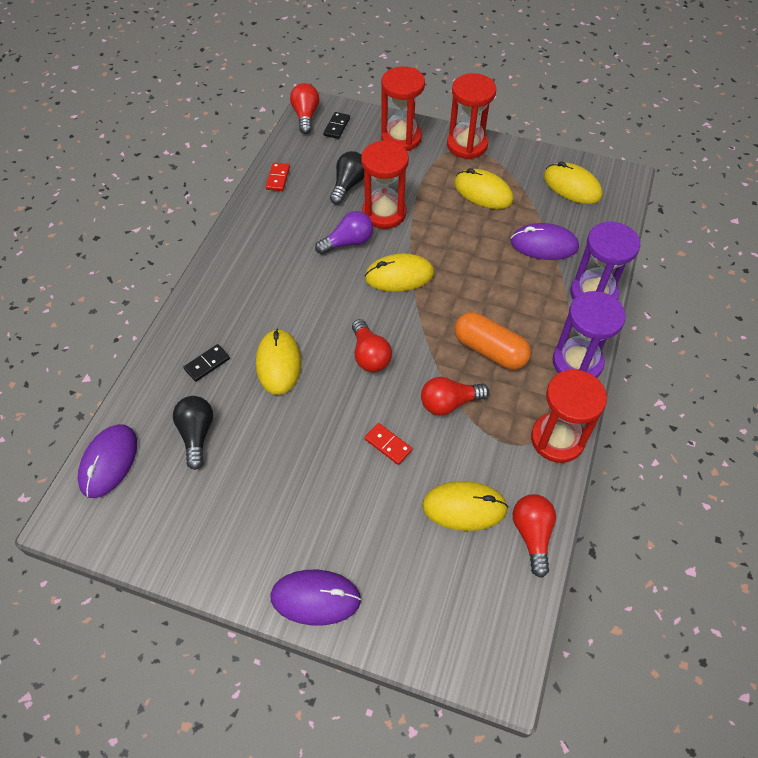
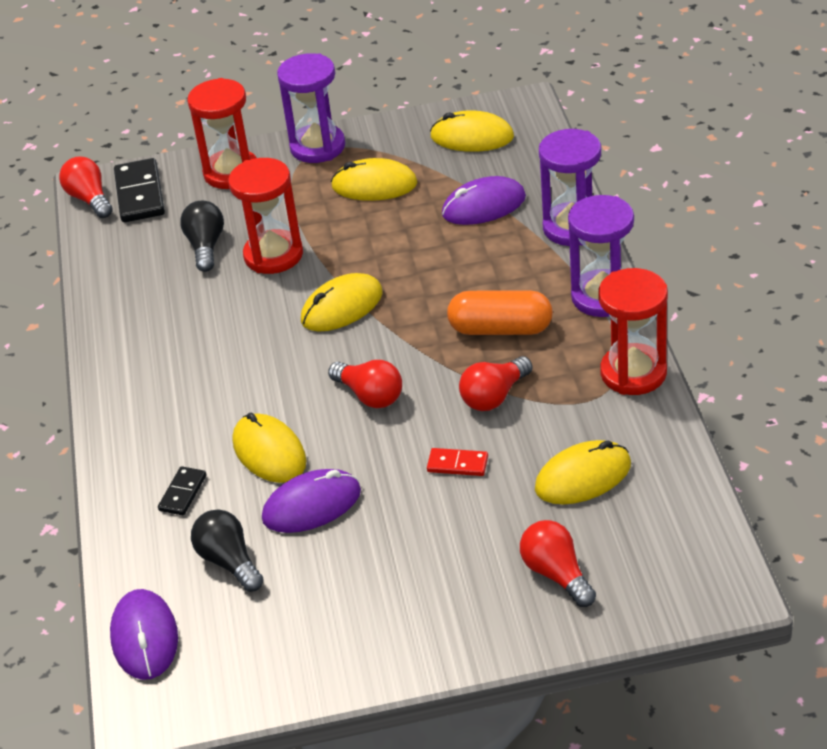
camera: 25 degrees left, 15 degrees down
(278, 178) = (110, 277): red domino -> none
(315, 598) = (489, 630): purple mouse -> purple mouse (311, 505)
(337, 127) = (140, 194): black domino -> black domino, size x1.82
(348, 242) = (254, 302): purple light bulb -> none
(467, 145) = (317, 147): red hourglass -> purple hourglass
(532, 534) = (670, 465): red light bulb -> red light bulb (556, 574)

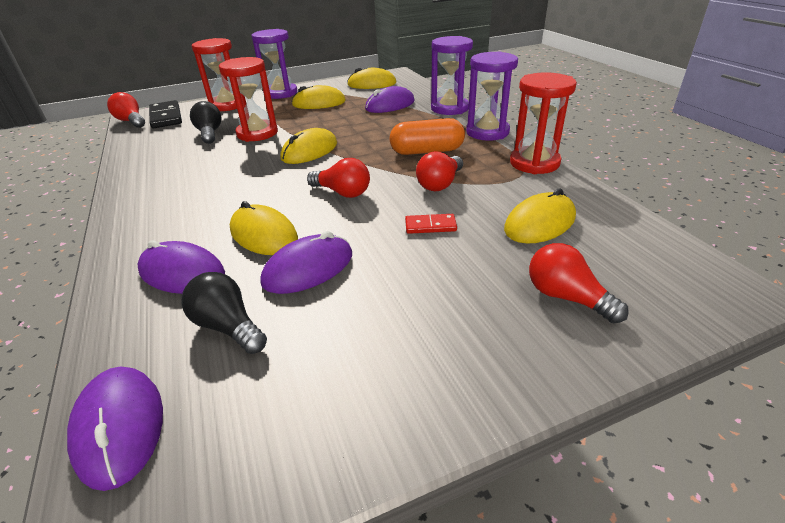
camera: 15 degrees left, 5 degrees down
(183, 493) = (182, 272): black domino -> purple mouse

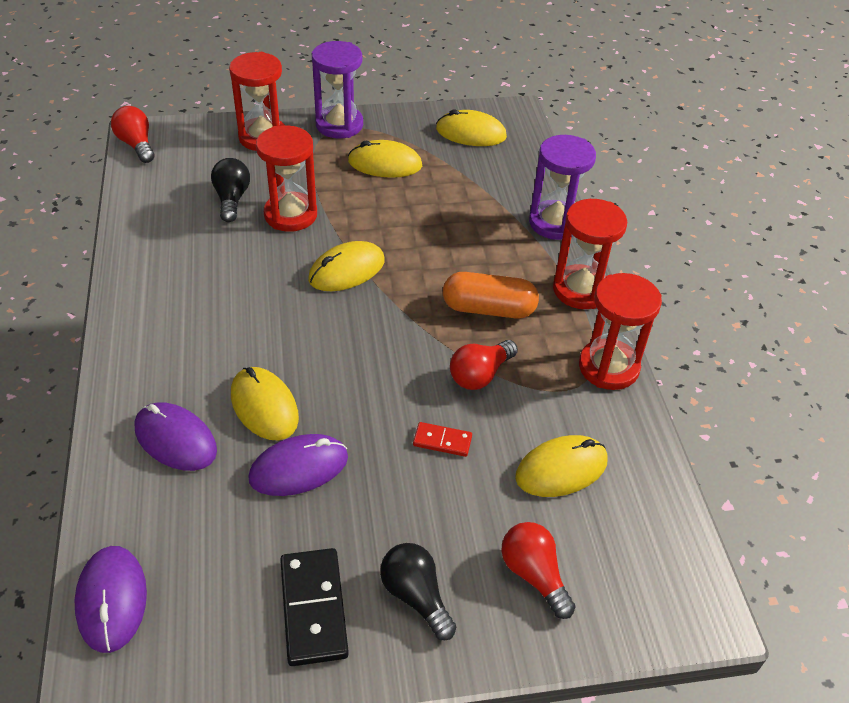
camera: 10 degrees right, 10 degrees up
(166, 117) = (181, 146): black domino -> black domino (314, 608)
(228, 326) = (210, 521): black light bulb -> black light bulb (416, 596)
(343, 192) = (365, 360): red light bulb -> none
(390, 105) = (478, 194): purple mouse -> none
(487, 132) = (580, 290): purple hourglass -> red hourglass

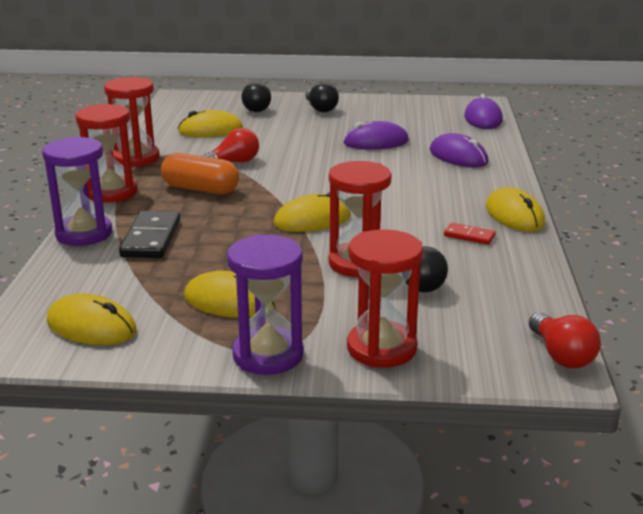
camera: 165 degrees left, 20 degrees down
(264, 406) = (396, 163): yellow mouse -> yellow mouse (514, 215)
(314, 608) = (375, 110): black domino -> black domino (151, 238)
(442, 441) = (278, 143): red domino -> red domino (469, 236)
(534, 574) = (254, 108): red light bulb -> black light bulb

